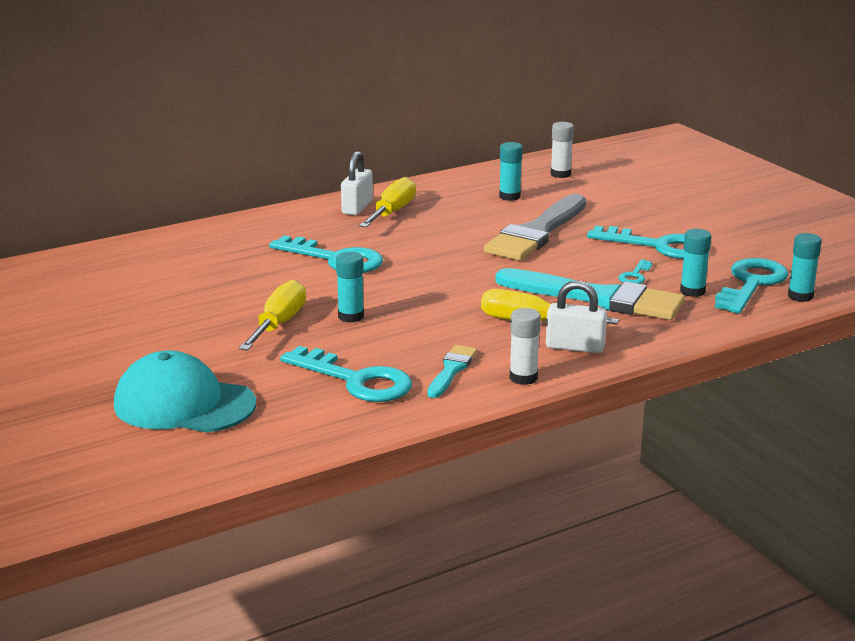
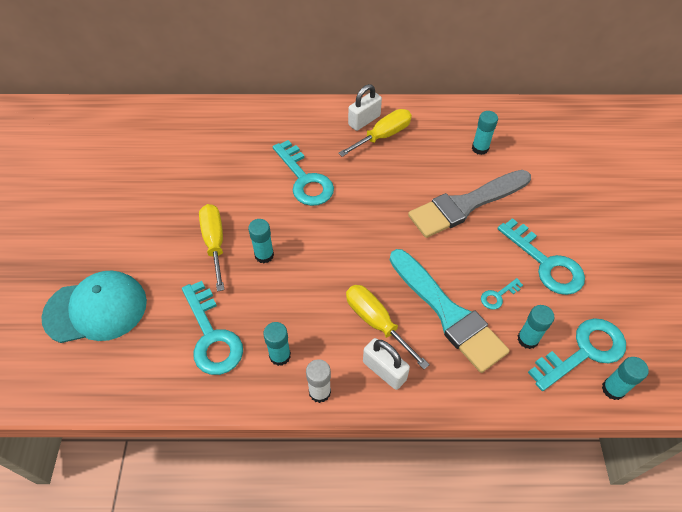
camera: 30 degrees right, 30 degrees up
(184, 404) = (96, 309): turquoise cap -> turquoise cap turned 120 degrees clockwise
(279, 324) = (214, 243): yellow screwdriver -> yellow screwdriver turned 60 degrees counterclockwise
(451, 370) = (280, 356): turquoise brush -> turquoise glue stick
(560, 174) = (540, 133): white glue stick -> none

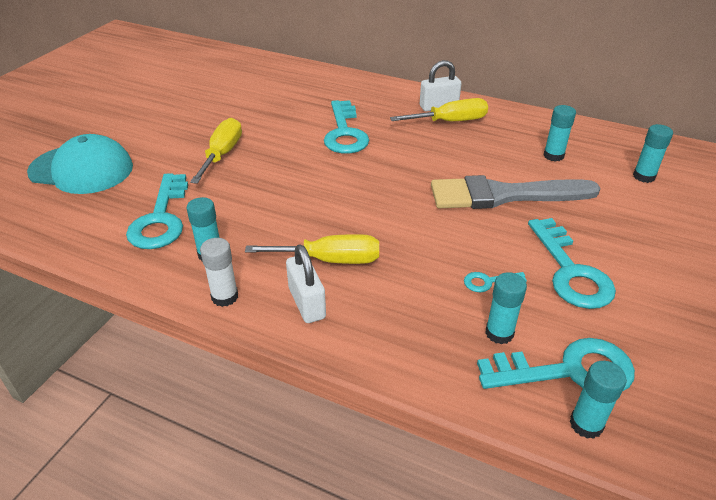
camera: 25 degrees right, 15 degrees down
(264, 255) = (260, 175): turquoise glue stick -> turquoise glue stick (644, 176)
(376, 322) = (330, 260): yellow screwdriver -> yellow screwdriver turned 105 degrees clockwise
(448, 313) = (417, 278): turquoise brush -> none

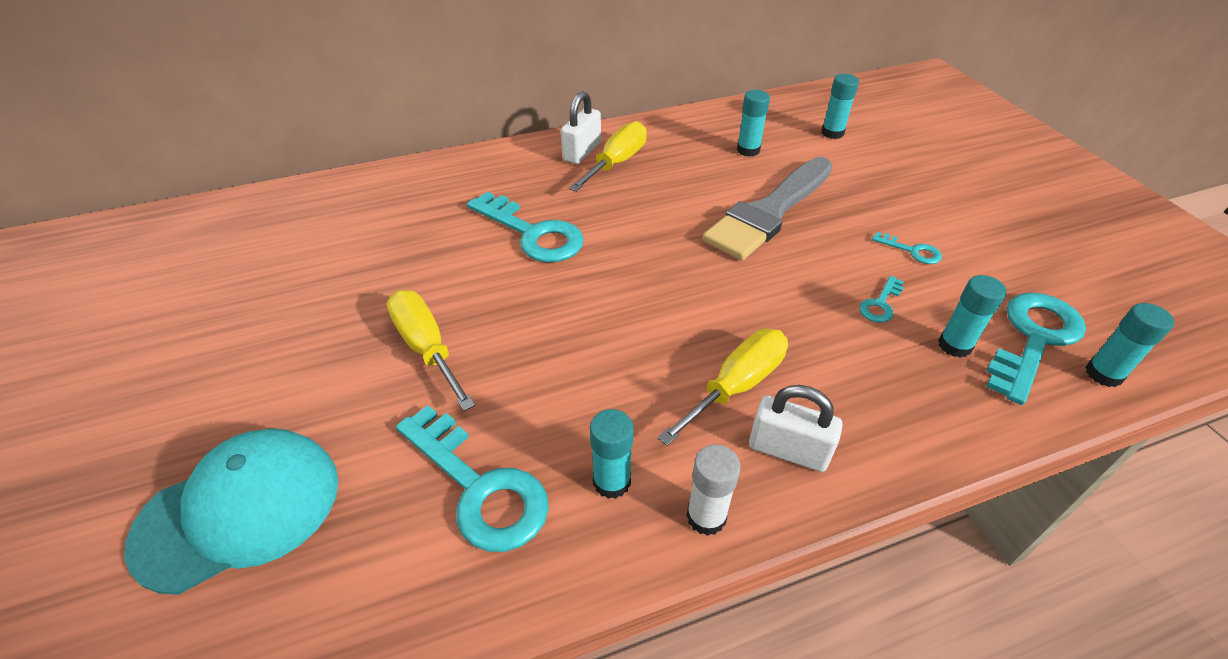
camera: 45 degrees left, 5 degrees up
(570, 271) = (912, 251): turquoise key -> turquoise key, size x0.47

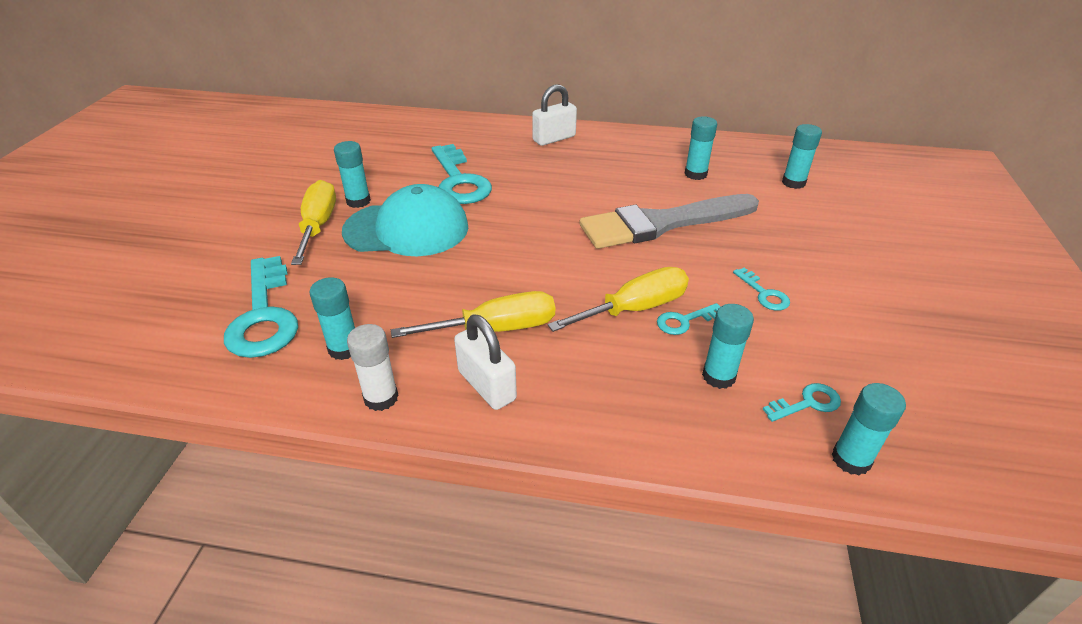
camera: 30 degrees right, 5 degrees down
(239, 510) = (134, 271): turquoise cap -> turquoise cap (407, 229)
(443, 299) = (358, 201): none -> turquoise glue stick
(617, 163) = (573, 153): yellow screwdriver -> yellow screwdriver (635, 309)
(1033, 339) = (807, 403): turquoise key -> turquoise key, size x0.47

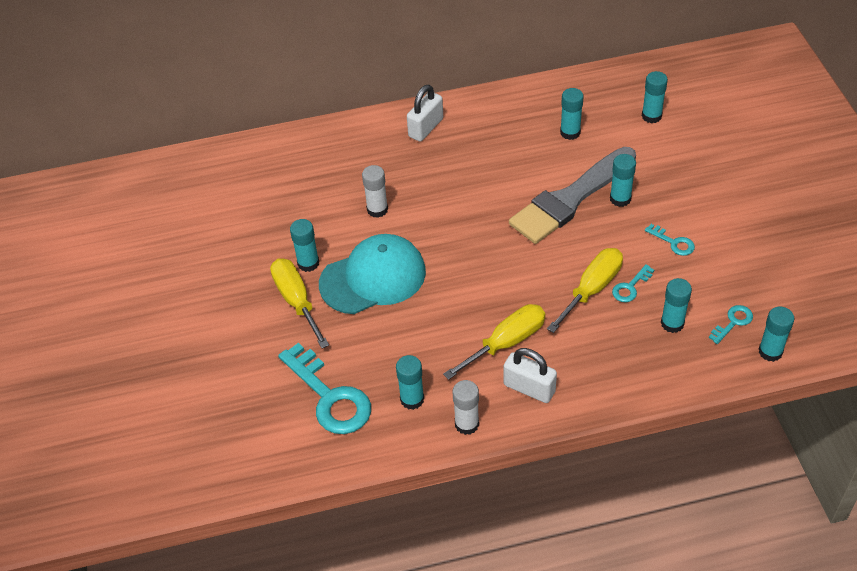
camera: 20 degrees left, 10 degrees up
(459, 181) = (377, 209): turquoise key -> white glue stick
(719, 238) = (620, 199): none -> turquoise glue stick

